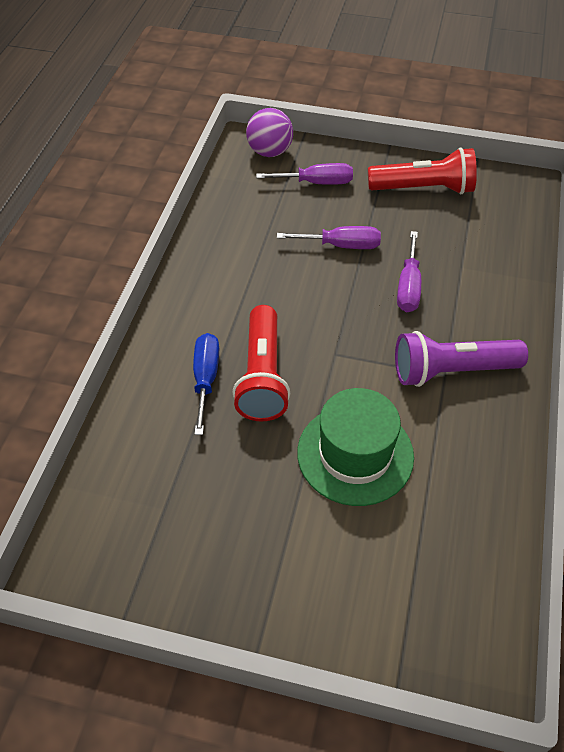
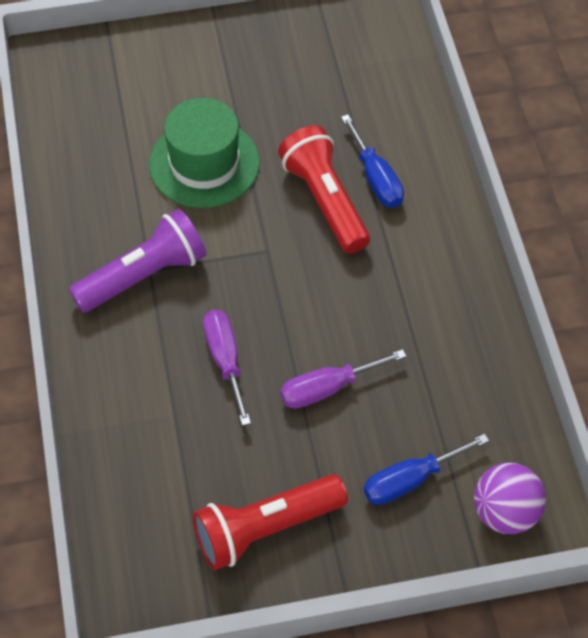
camera: 155 degrees right, 5 degrees up
(316, 183) = (410, 480): purple screwdriver -> blue screwdriver

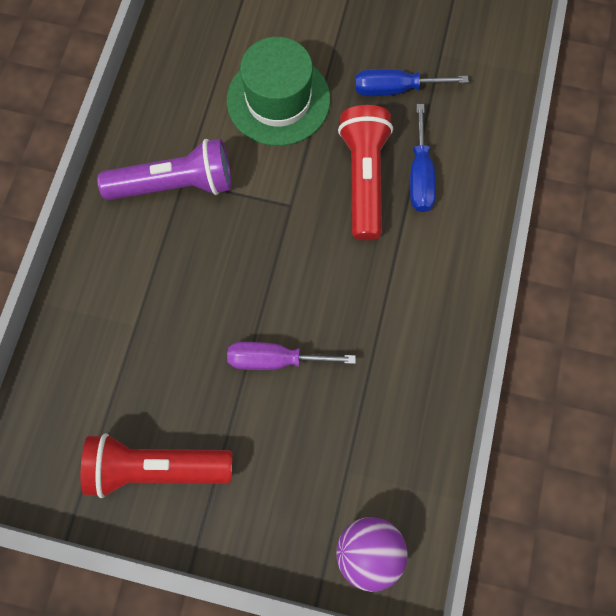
camera: 25 degrees right, 15 degrees up
(225, 360) = (202, 294): purple screwdriver -> none
(410, 480) = (301, 481): blue screwdriver -> blue screwdriver (395, 89)

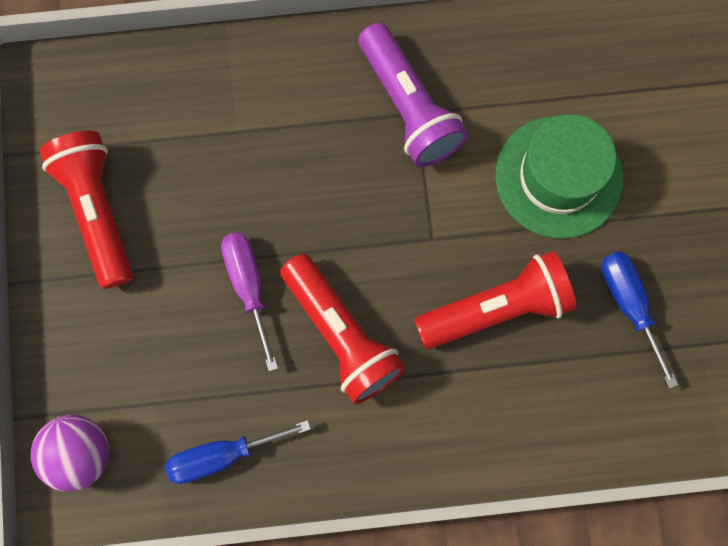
camera: 70 degrees right, 5 degrees up
(343, 299) = (342, 335): none -> red flashlight
(420, 175) = (526, 371): blue screwdriver -> blue screwdriver (222, 455)

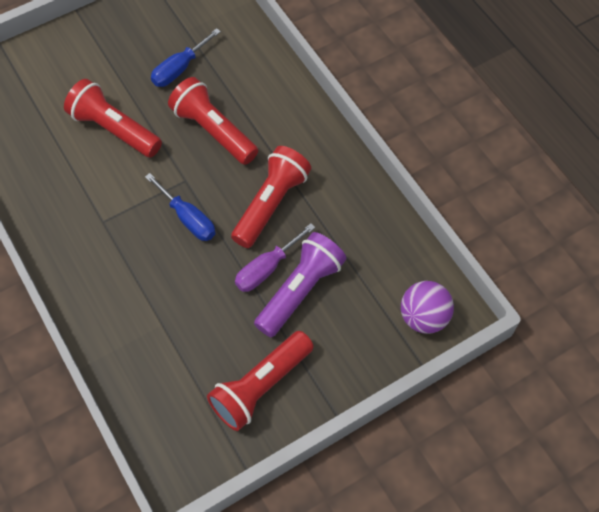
camera: 115 degrees left, 15 degrees down
(222, 455) = (379, 237): blue screwdriver -> blue screwdriver (188, 218)
(409, 107) = (100, 227): purple flashlight -> purple flashlight (300, 290)
(558, 177) = (114, 129): green hat -> red flashlight

